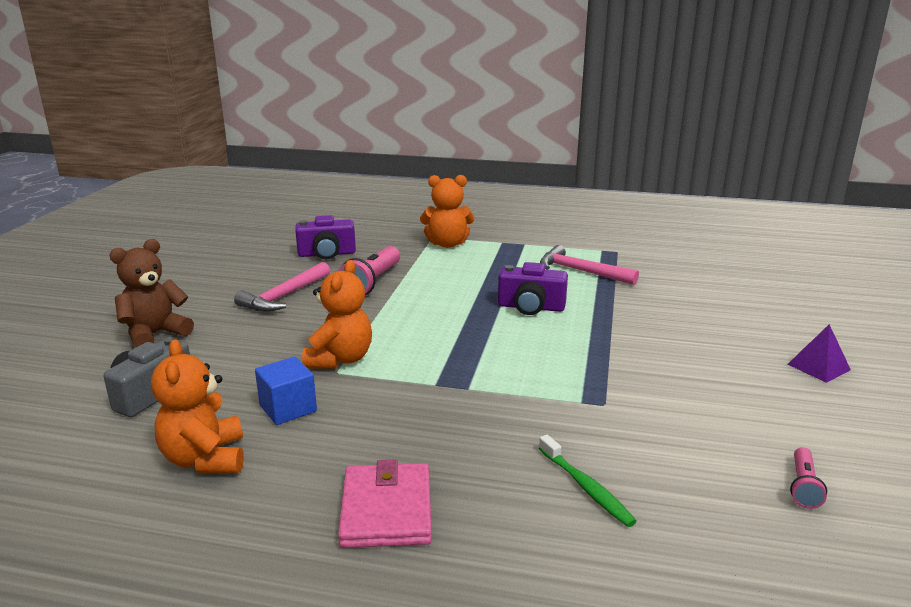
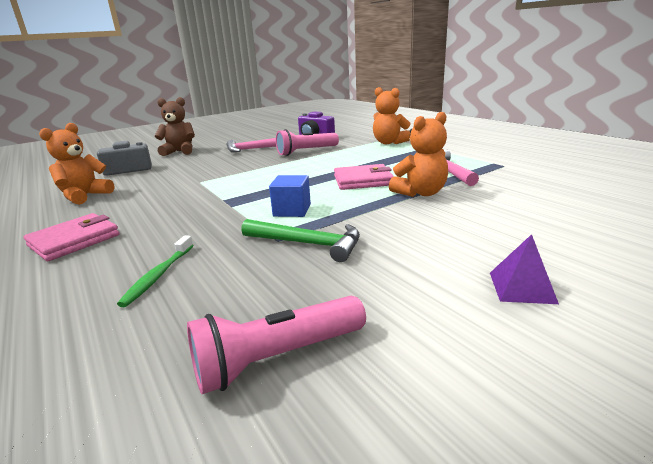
camera: 45 degrees right, 0 degrees up
(288, 408) = (149, 189): blue cube -> blue cube (292, 210)
(340, 359) = (213, 177): orange teddy bear -> orange teddy bear (420, 193)
(531, 307) = (363, 180): purple camera -> pink wallet
(634, 396) = (307, 244): none -> green hammer
(803, 486) = (277, 358): pink flashlight -> pink flashlight, size x1.86

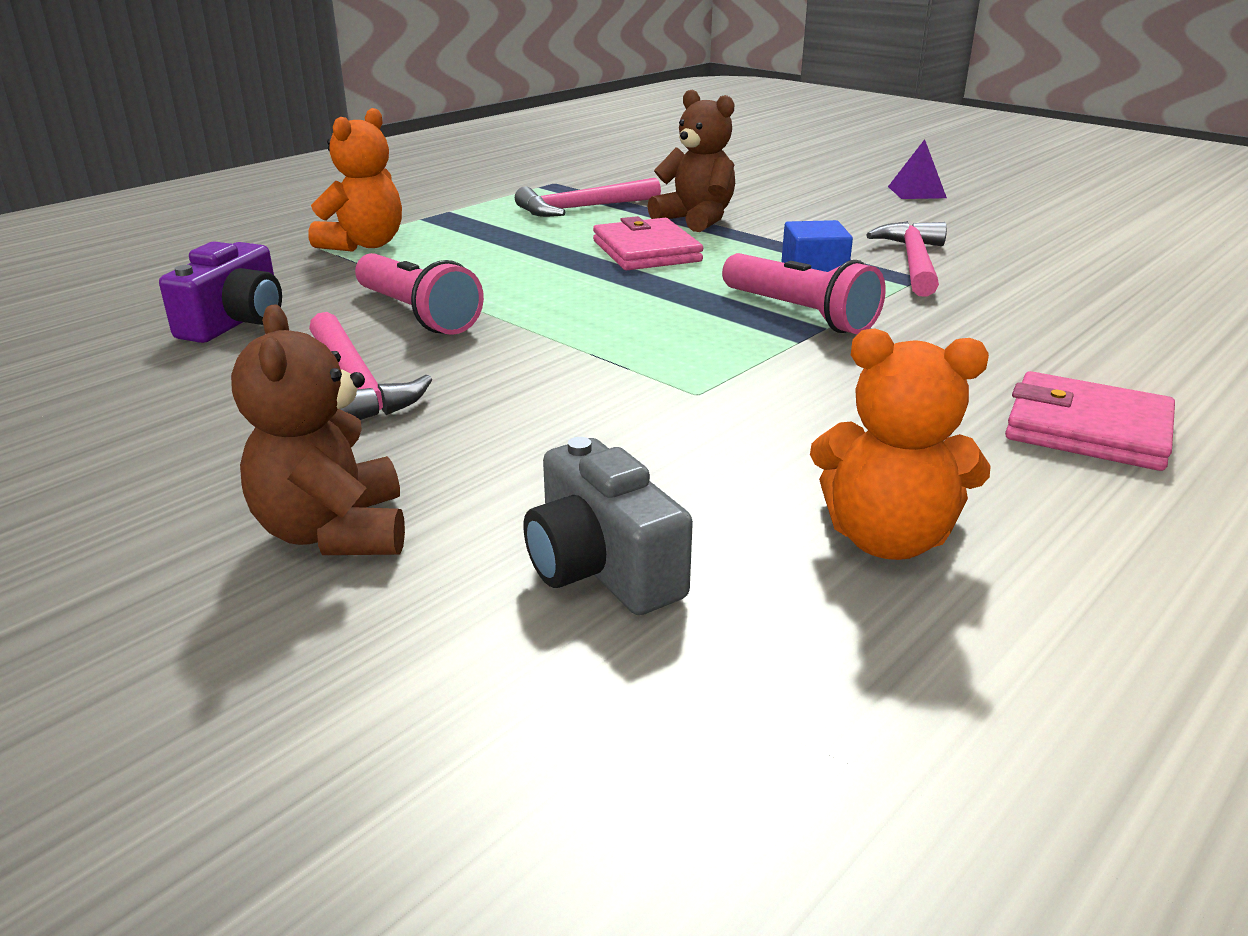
camera: 105 degrees left, 5 degrees up
(159, 275) = (1081, 324): green toothbrush -> none
(277, 358) = (1114, 251): pink flashlight -> pink flashlight (800, 314)
(307, 244) = (913, 262): green hammer -> pink hammer
(420, 193) = (696, 220): orange teddy bear -> brown teddy bear

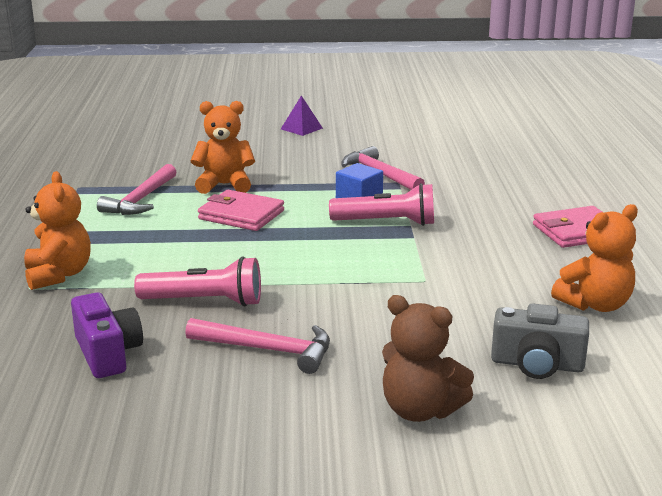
camera: 45 degrees left, 5 degrees down
(696, 220) = (224, 185): brown teddy bear -> orange teddy bear

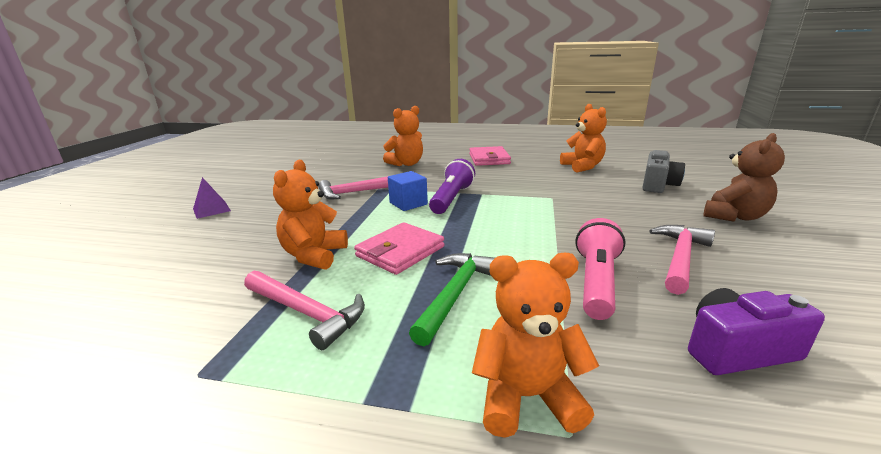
camera: 75 degrees left, 0 degrees up
(173, 244) = (455, 294): none -> green hammer
(387, 222) = (451, 198): pink flashlight -> purple flashlight
(505, 182) = (406, 164): none -> orange teddy bear

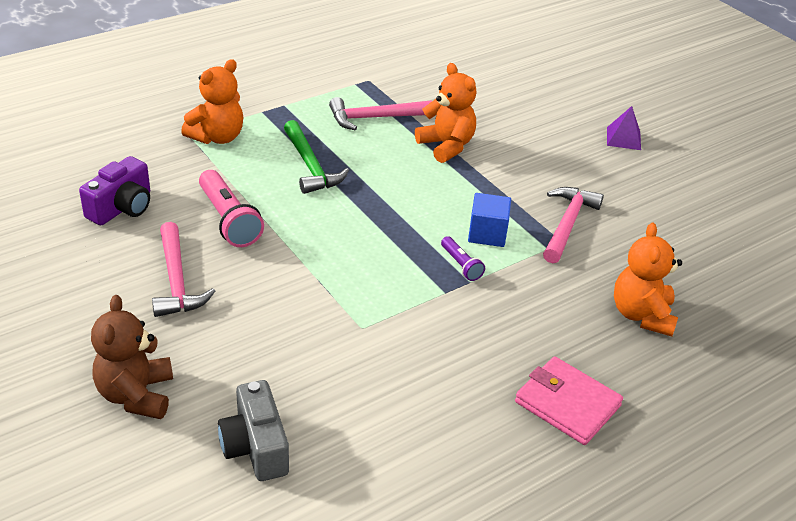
camera: 130 degrees right, 15 degrees up
(400, 251) = (396, 178): pink wallet -> none
(451, 198) = (461, 265): purple flashlight -> purple flashlight, size x0.54
(582, 166) = (405, 459): orange teddy bear -> none

